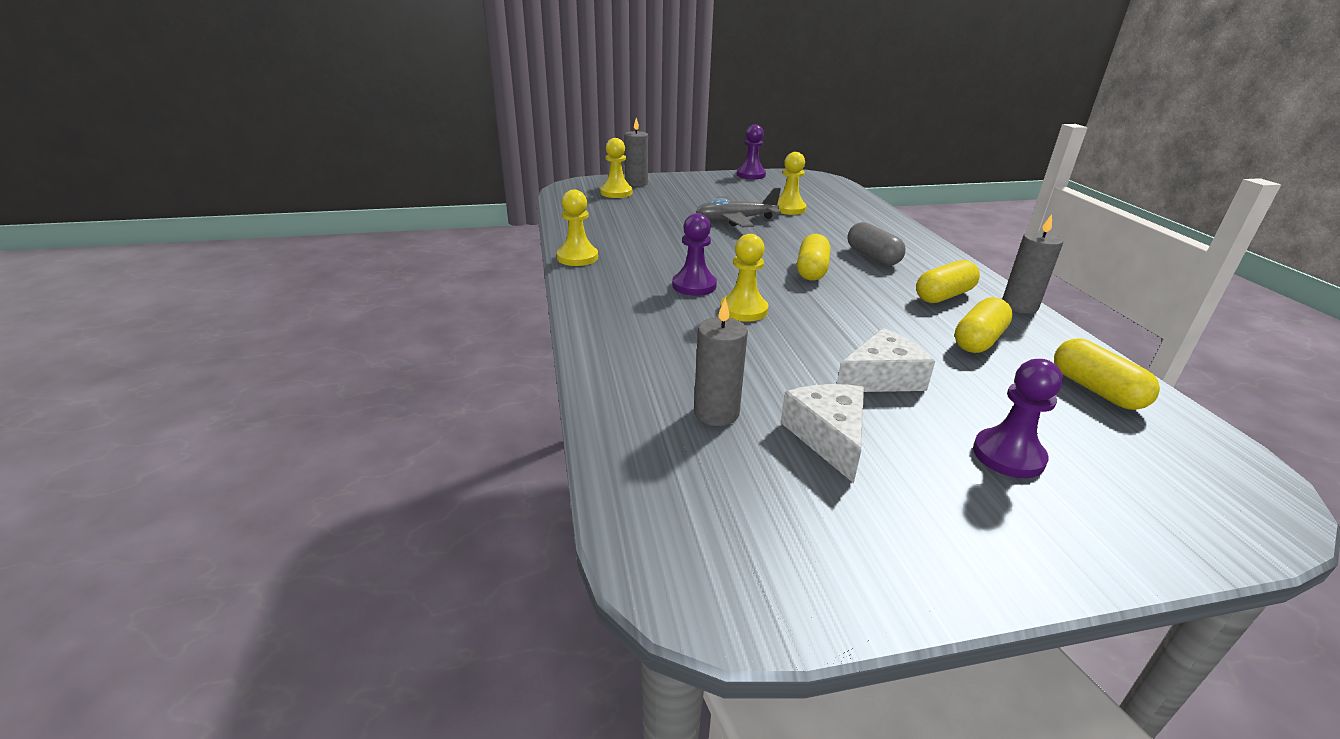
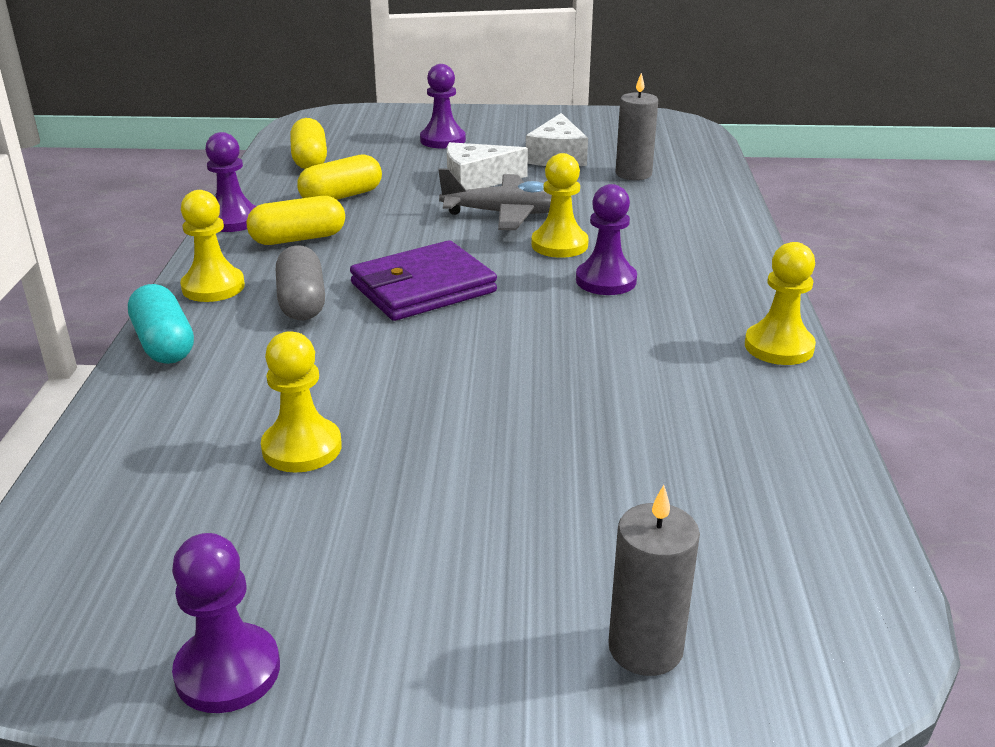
camera: 165 degrees left, 0 degrees up
(616, 193) = (712, 585): yellow pawn -> yellow pawn (213, 287)
(735, 220) = (453, 419): grey plane -> grey plane (506, 214)
(811, 270) = (423, 288): yellow capsule -> purple wallet
(909, 234) = (164, 344): none -> turquoise capsule
(1019, 306) = (233, 220): grey candle -> purple pawn

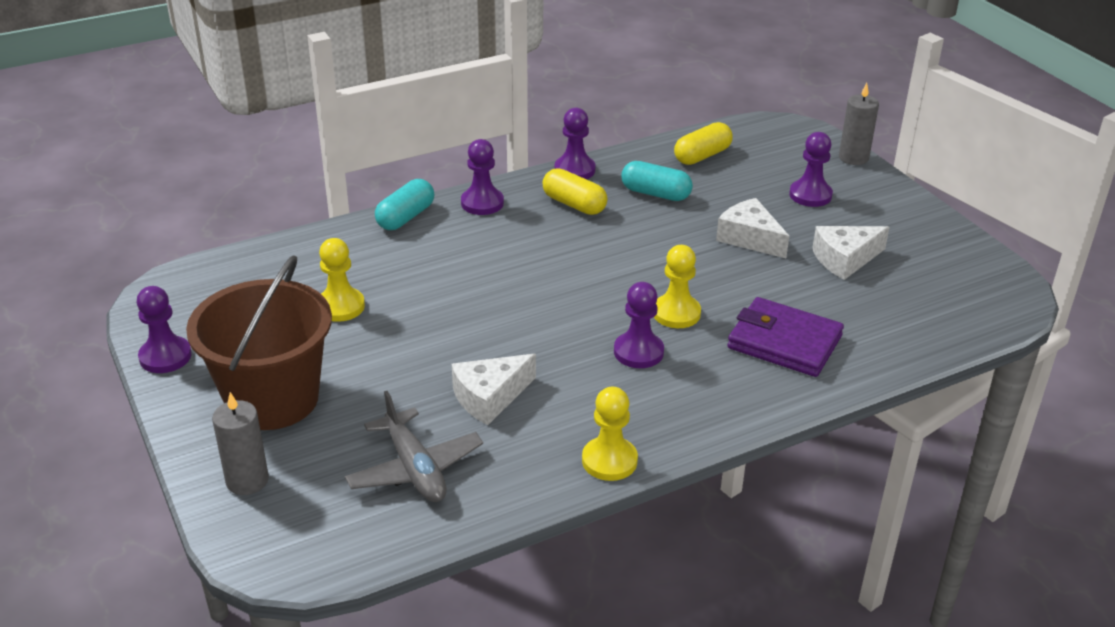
camera: 60 degrees right, 5 degrees up
(213, 287) = (482, 203): yellow pawn -> purple pawn
(302, 302) = (492, 241): grey capsule -> none
(341, 196) = (655, 194): yellow capsule -> turquoise capsule
(423, 288) = (553, 278): purple wallet -> purple wallet (784, 342)
(462, 569) = (273, 399): none -> brown bucket
(506, 214) = (703, 272): grey plane -> grey plane (414, 469)
(610, 387) = (490, 397): none -> white cheese
(633, 174) = (855, 308): grey candle -> grey candle (853, 158)

